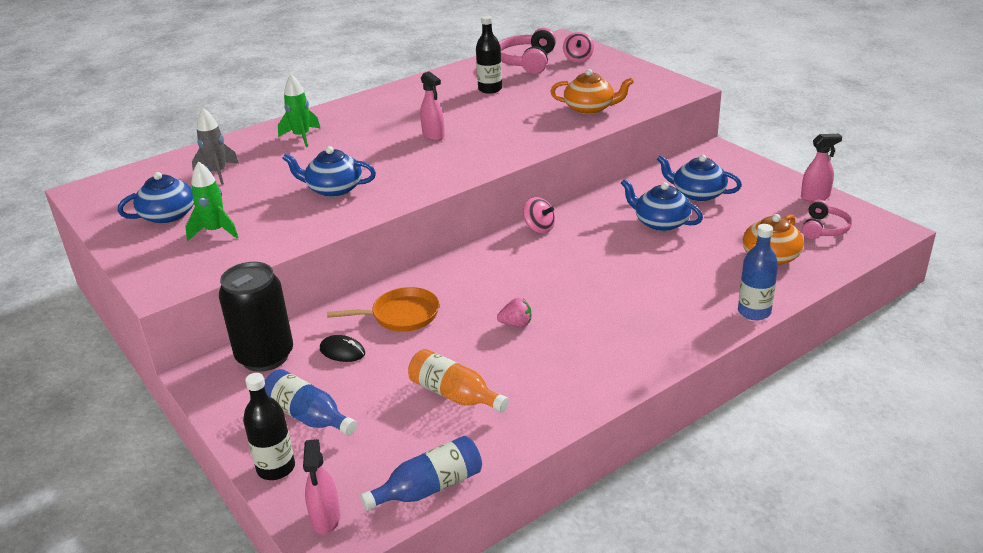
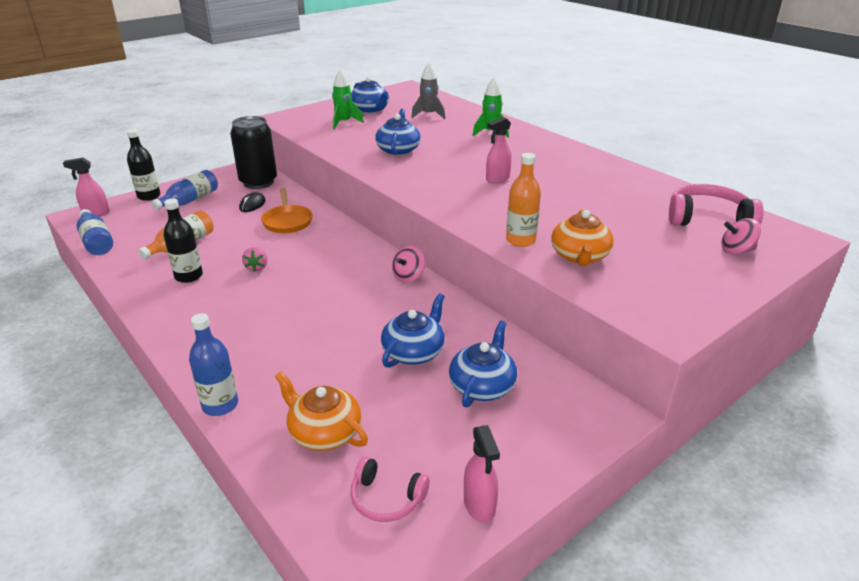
camera: 85 degrees right, 0 degrees up
(490, 89) = (616, 200): black bottle -> black bottle (189, 276)
(564, 129) = (520, 240): none -> orange bottle

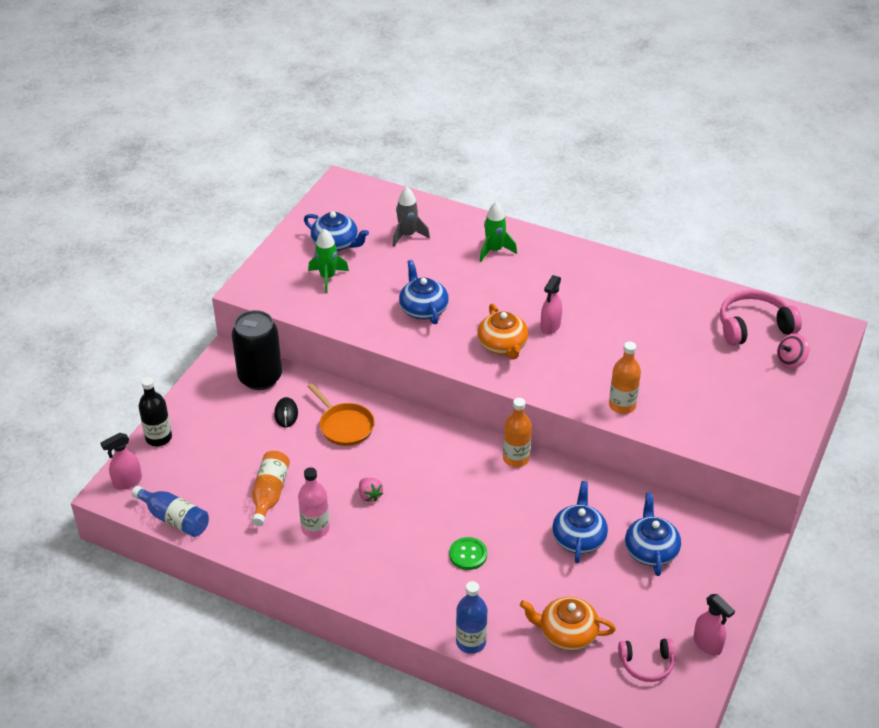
camera: 25 degrees left, 10 degrees up
(189, 276) = (315, 528): black bottle -> pink bottle
(190, 200) = (212, 429): blue bottle -> none
(294, 332) = (468, 554): none -> green button
(408, 277) = (516, 458): pink spinning top -> orange bottle
(579, 256) = (678, 409): orange teapot -> orange teapot (502, 345)

